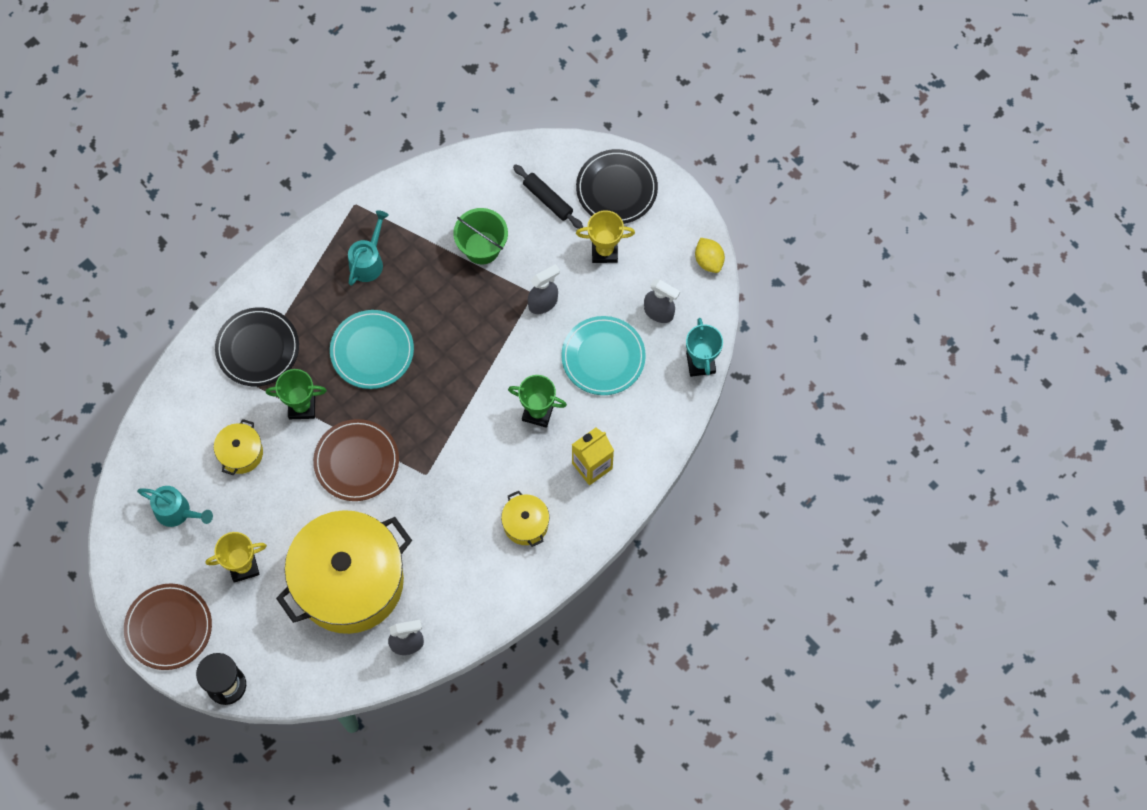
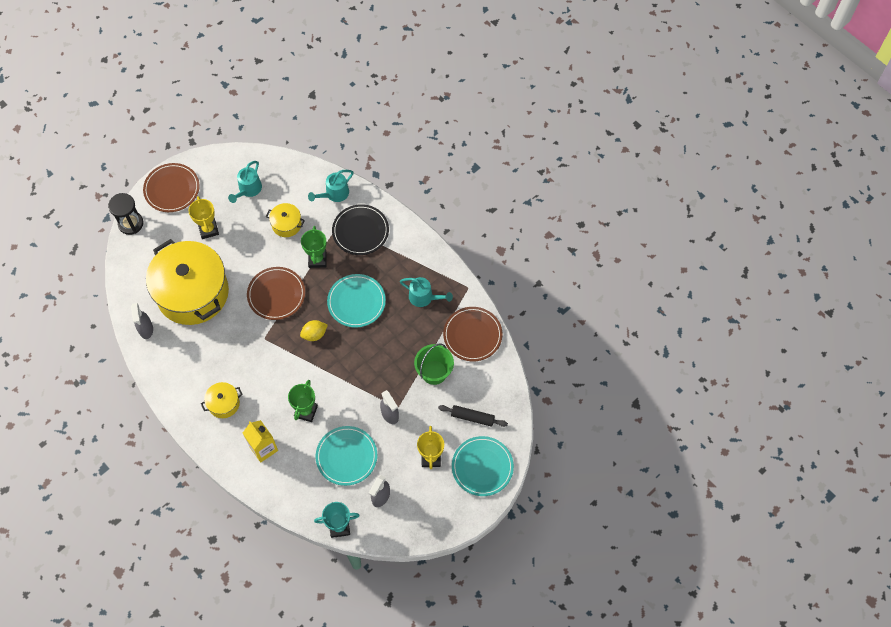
camera: 90 degrees right, 5 degrees down
(193, 387) = (334, 194): none -> turquoise watering can
(427, 199) = (472, 335): none -> brown plate
(547, 200) = (472, 417): black rolling pin -> black rolling pin turned 60 degrees clockwise
(616, 188) = (482, 467): black plate -> turquoise plate
(708, 260) = (422, 534): yellow lemon -> yellow lemon (314, 334)

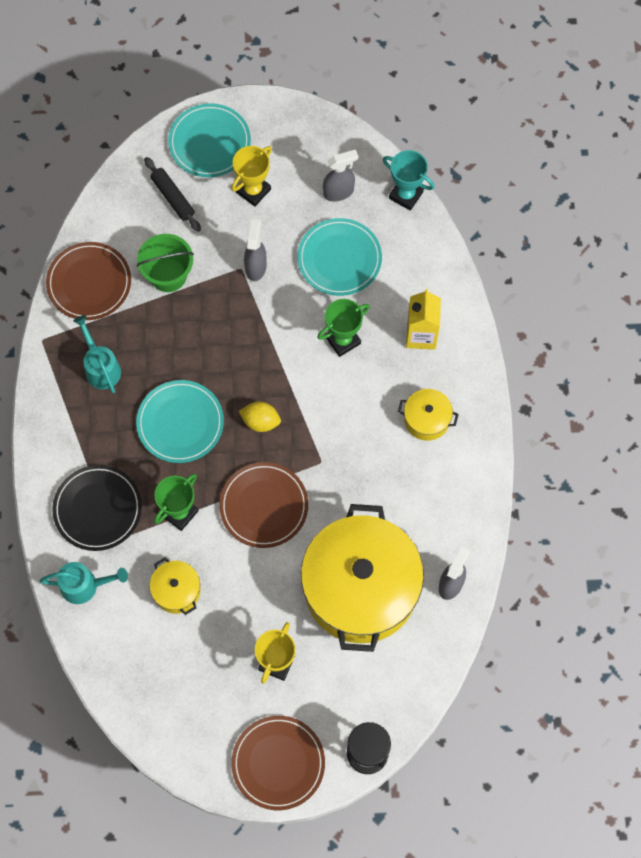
camera: 140 degrees left, 5 degrees up
(248, 190) = (184, 680): turquoise watering can -> none

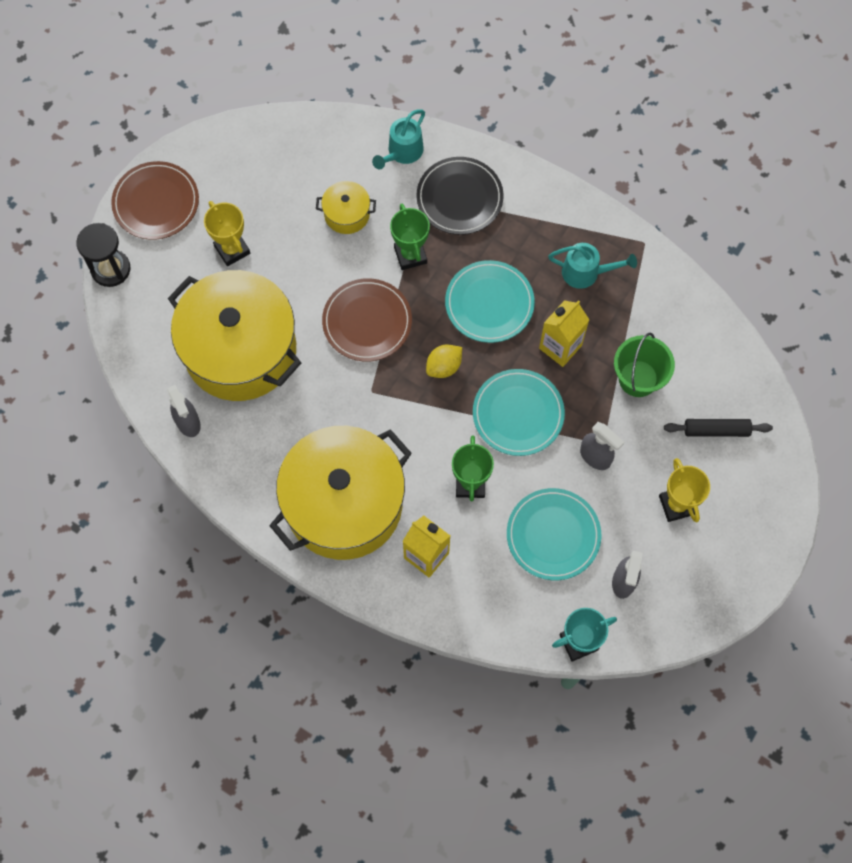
camera: 125 degrees right, 0 degrees up
(89, 283) = (674, 310): brown plate -> none
(181, 346) = (560, 347): none -> yellow carton
(209, 142) = (755, 499): turquoise plate -> turquoise plate (518, 414)
(426, 419) = (344, 504): yellow pot -> yellow pot, size x2.39

